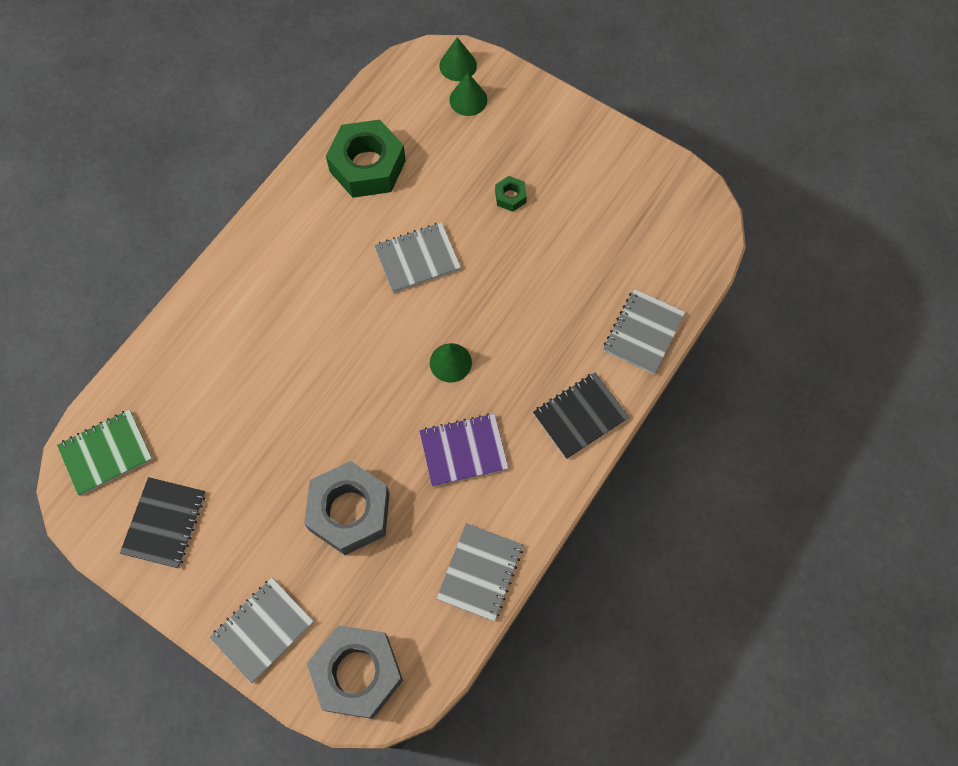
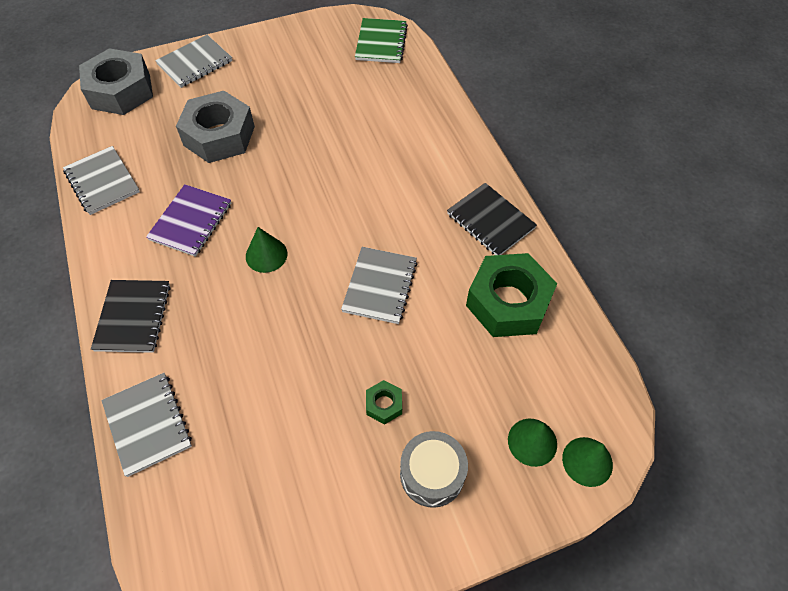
camera: 125 degrees right, 10 degrees down
(164, 523) = (307, 49): black notebook -> black notebook (490, 221)
(263, 630) = (195, 63): grey notebook -> grey notebook turned 60 degrees clockwise
(534, 142) = (432, 474): none -> grey drum

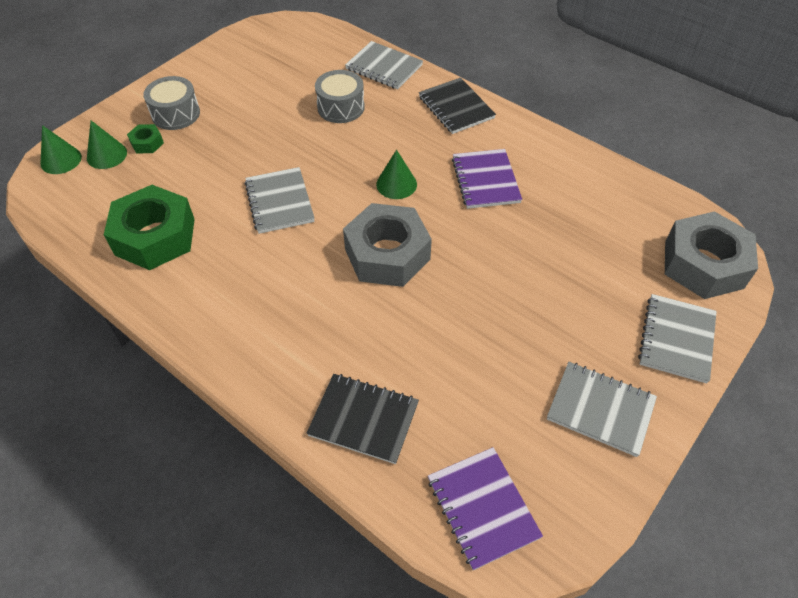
camera: 150 degrees right, 5 degrees down
(102, 182) = (598, 176): grey notebook -> grey notebook (600, 409)
(219, 136) = (547, 265): grey nut -> grey nut (387, 254)
(244, 381) = (341, 107): none -> grey drum
(381, 42) = (482, 508): green notebook -> purple notebook
(384, 404) = (230, 133): green nut -> green nut (147, 143)
(490, 221) = (200, 304): black notebook -> black notebook (363, 419)

